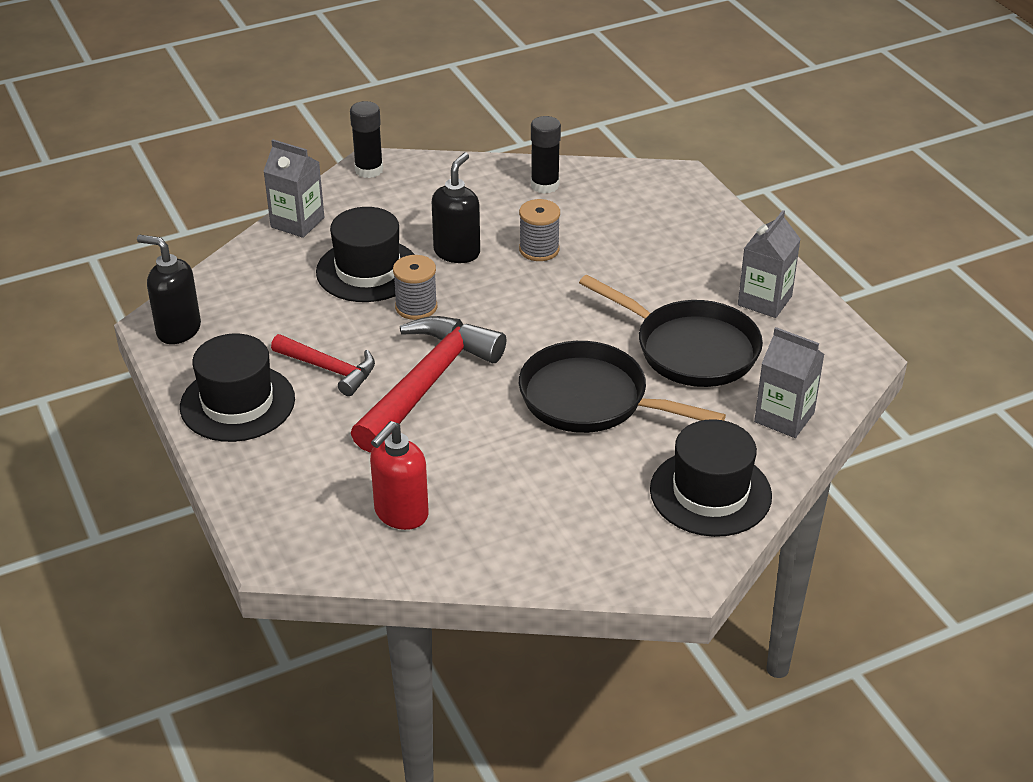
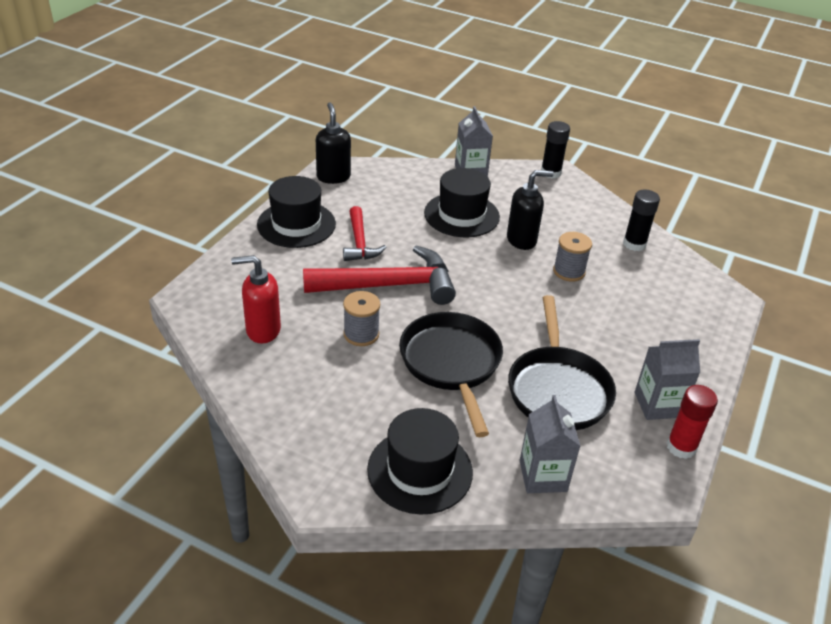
camera: 50 degrees right, 0 degrees up
(416, 307) = (452, 248): grey spool -> grey spool (361, 334)
(823, 317) = (681, 447): none -> red glue stick

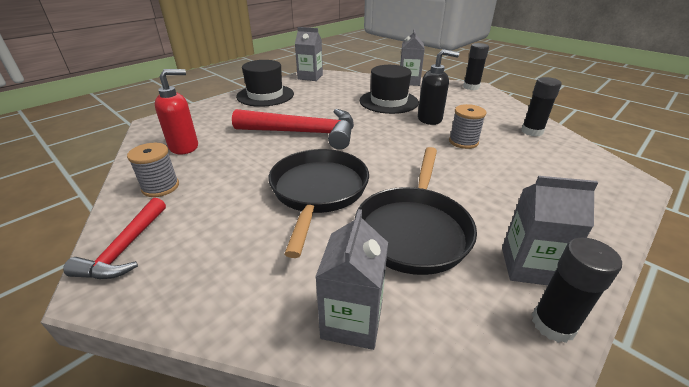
camera: 20 degrees right, 5 degrees down
(262, 330) = (184, 147): red soap dispenser -> red soap dispenser turned 135 degrees clockwise
(333, 177) = (310, 77): black soap dispenser -> grey carton
(359, 242) = (301, 108): red hammer -> red hammer (125, 249)
(361, 334) = (256, 159): grey spool -> grey spool (160, 187)
(420, 470) = (217, 282): black hat -> none
(681, 447) = (553, 324): red glue stick -> black glue stick

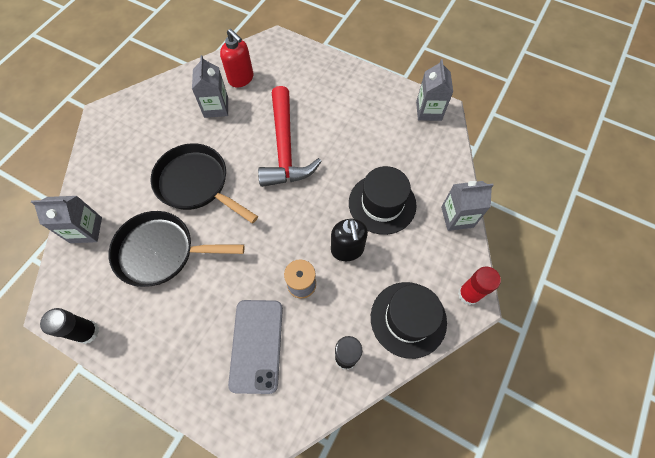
camera: 75 degrees right, 30 degrees up
(125, 249) = (128, 108): red hammer -> none
(160, 187) = (187, 93): grey spool -> none
(265, 95) = (359, 90): black hat -> black hat (408, 319)
(318, 192) = (196, 184): black pan -> black pan turned 135 degrees counterclockwise
(471, 87) = (468, 294): black glue stick -> red glue stick
(529, 266) = (132, 325): grey carton -> grey carton (216, 107)
(532, 171) = (256, 345): none -> grey phone

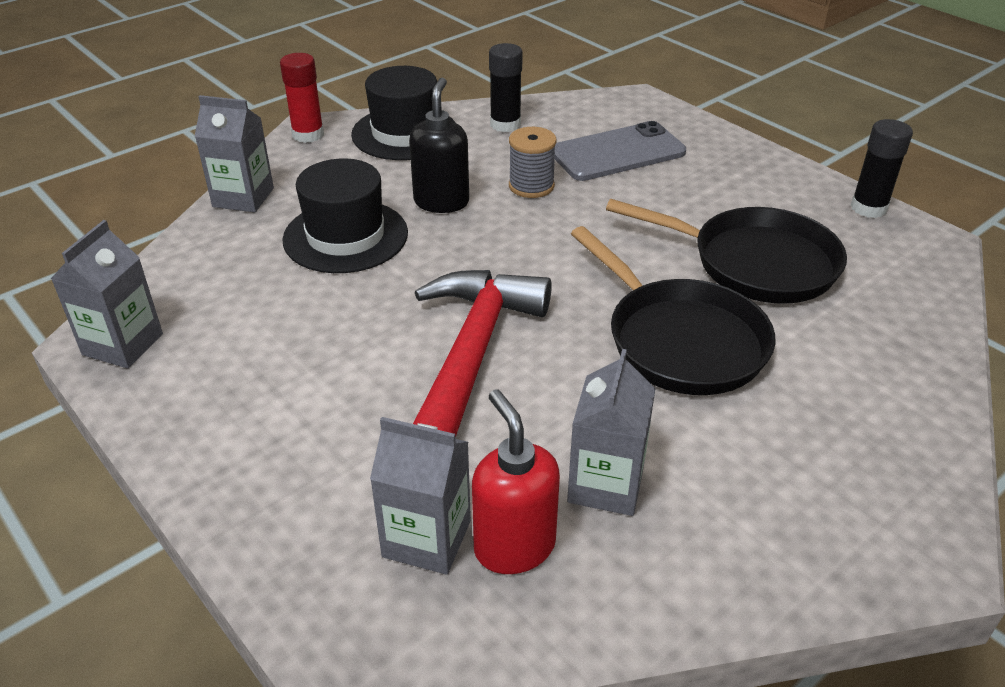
camera: 160 degrees left, 25 degrees down
(86, 230) = (907, 321): grey carton -> grey carton (427, 538)
(256, 345) = (617, 153): grey phone -> grey phone turned 45 degrees clockwise

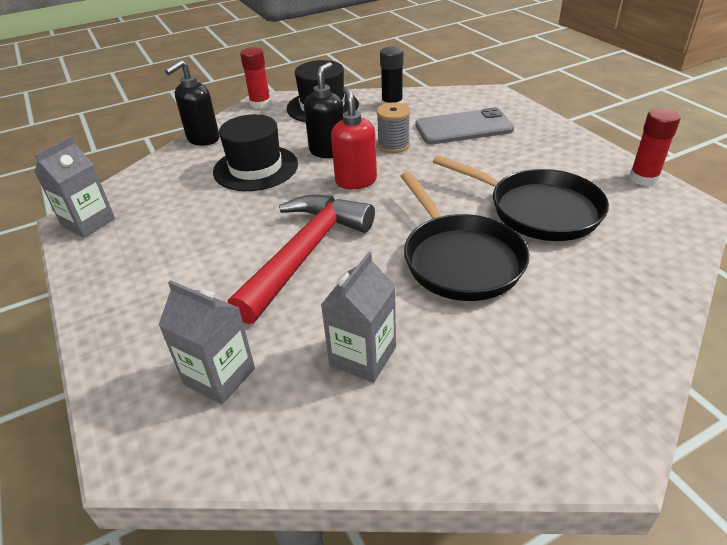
camera: 15 degrees right, 0 degrees up
(243, 197) = (203, 139): grey carton -> black soap dispenser
(514, 546) = (277, 392): red soap dispenser -> red soap dispenser (356, 181)
(868, 208) = (643, 178): black glue stick -> red glue stick

